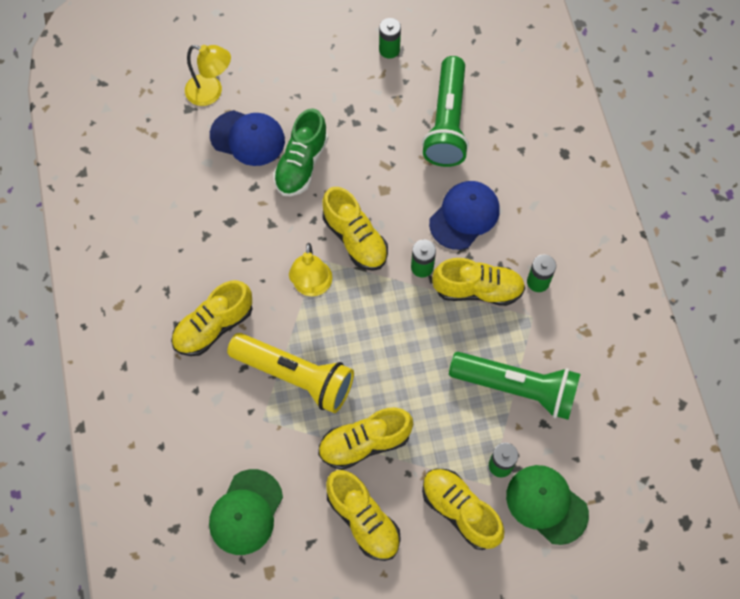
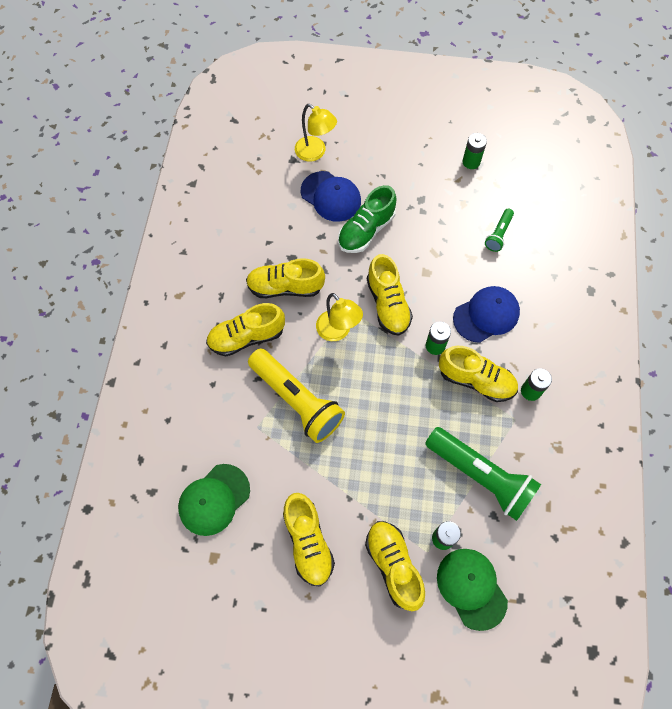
camera: 20 degrees right, 0 degrees up
(312, 287) = (338, 331): yellow lamp -> yellow lamp turned 60 degrees counterclockwise
(364, 443) = (333, 477): yellow shoe -> yellow shoe (285, 287)
(447, 122) = (498, 234): green flashlight -> green flashlight, size x0.48

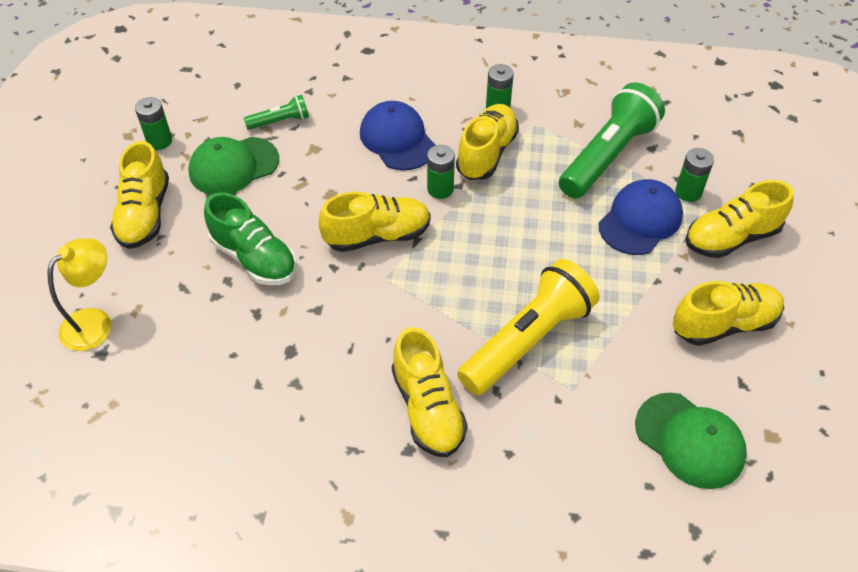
camera: 90 degrees left, 15 degrees down
(285, 287) = (342, 358): yellow shoe -> yellow shoe (145, 215)
(331, 196) = (185, 301): blue cap -> blue cap (640, 220)
(338, 331) = (419, 292): yellow lamp -> none
(471, 588) = (738, 170): green cap -> green cap (233, 166)
(498, 234) = (280, 121): green flashlight -> green flashlight turned 45 degrees counterclockwise

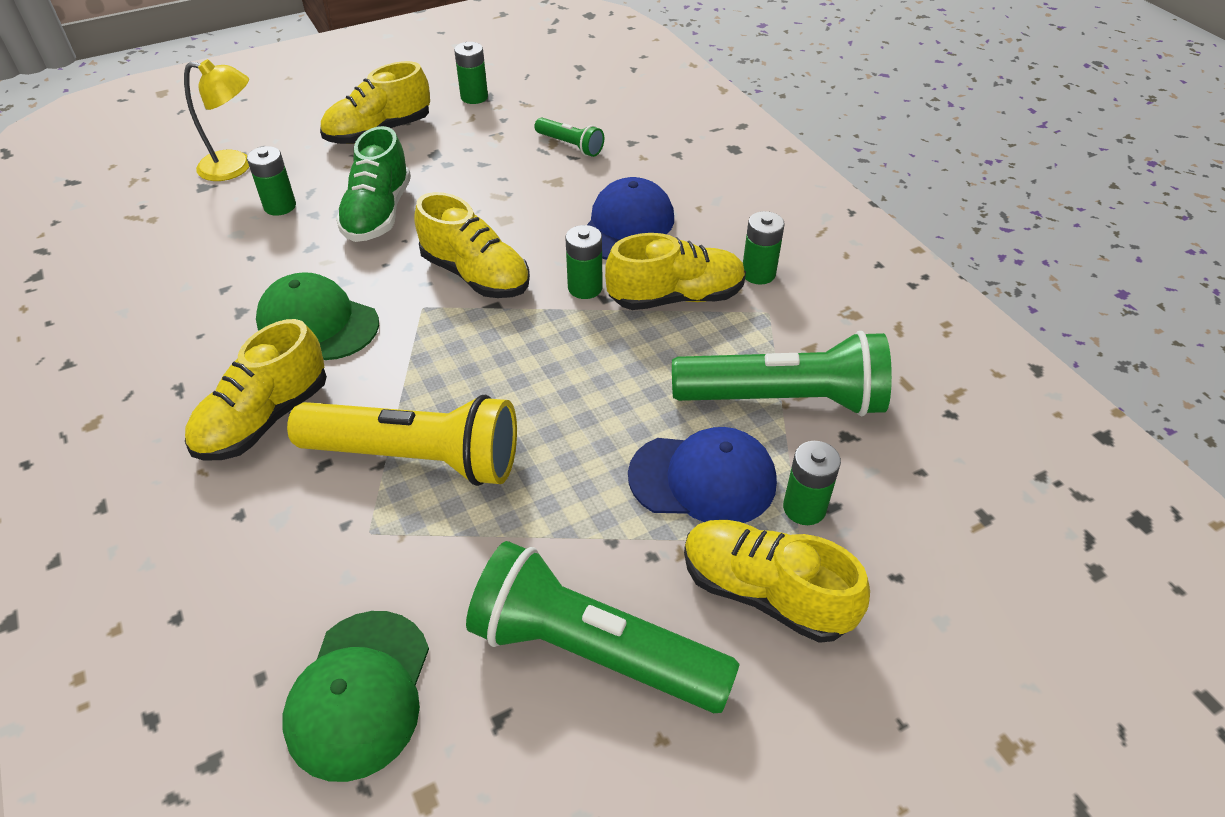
camera: 55 degrees right, 5 degrees down
(183, 313) = (280, 206): none -> green battery
(233, 166) = (484, 148): green cap -> green cap (318, 323)
(724, 324) = (593, 651): yellow shoe -> green flashlight

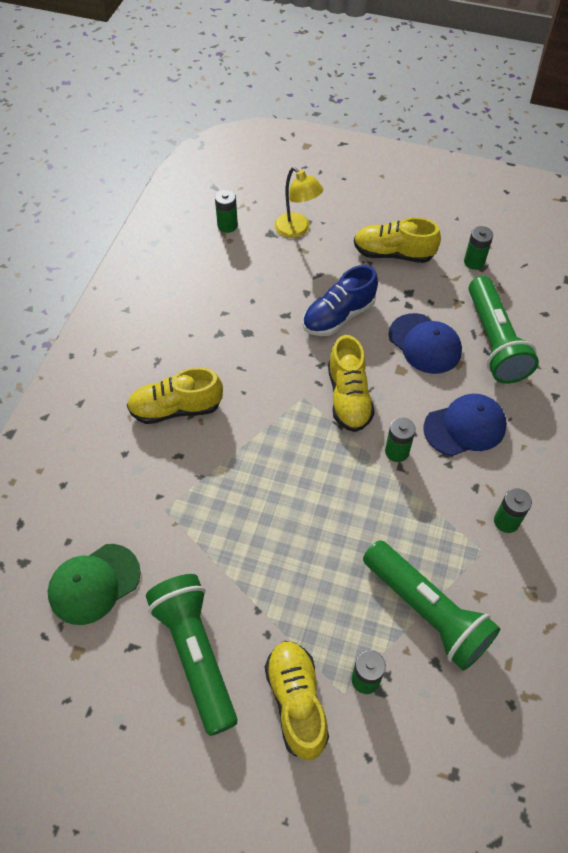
camera: 45 degrees right, 10 degrees up
(280, 206) = (295, 275): green battery -> green battery (227, 225)
(318, 323) = (246, 368): green cap -> none
(378, 214) = (338, 316): green shoe -> blue shoe
(416, 458) = (218, 487): yellow flashlight -> none
(570, 145) = (494, 341): green flashlight -> green flashlight, size x2.09
(676, 297) = (440, 498): yellow shoe -> none
(703, 479) = (334, 617): blue cap -> blue cap (424, 344)

